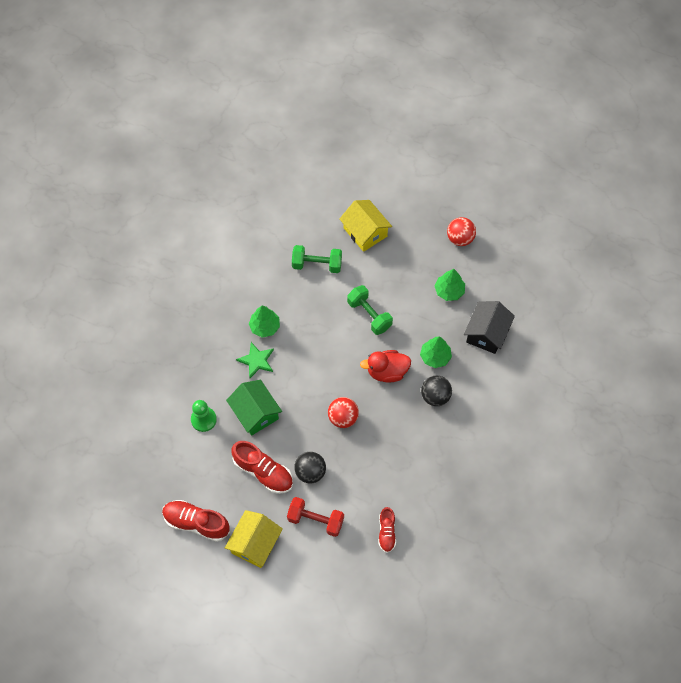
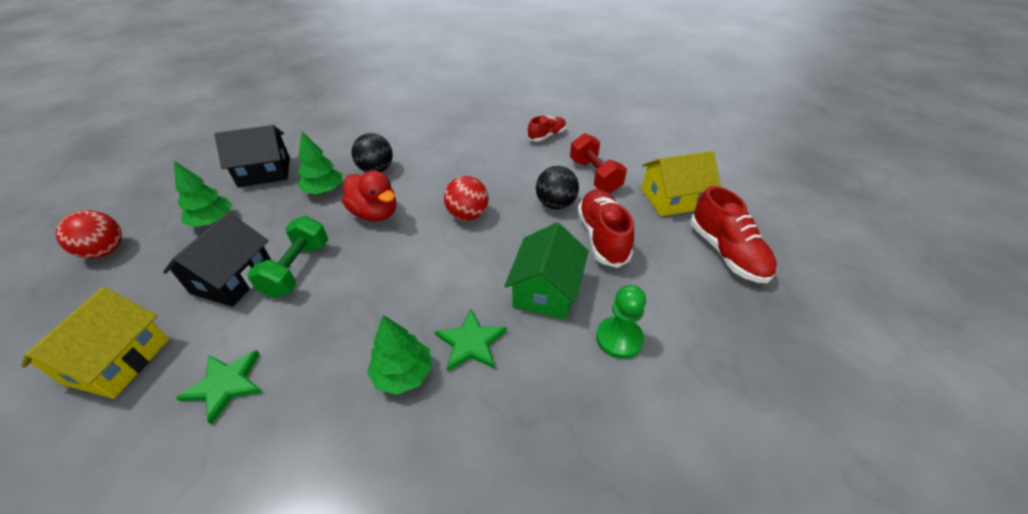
camera: 130 degrees left, 20 degrees down
(317, 264) = (225, 384): green dumbbell -> green star
(386, 286) = (233, 278): none -> black house

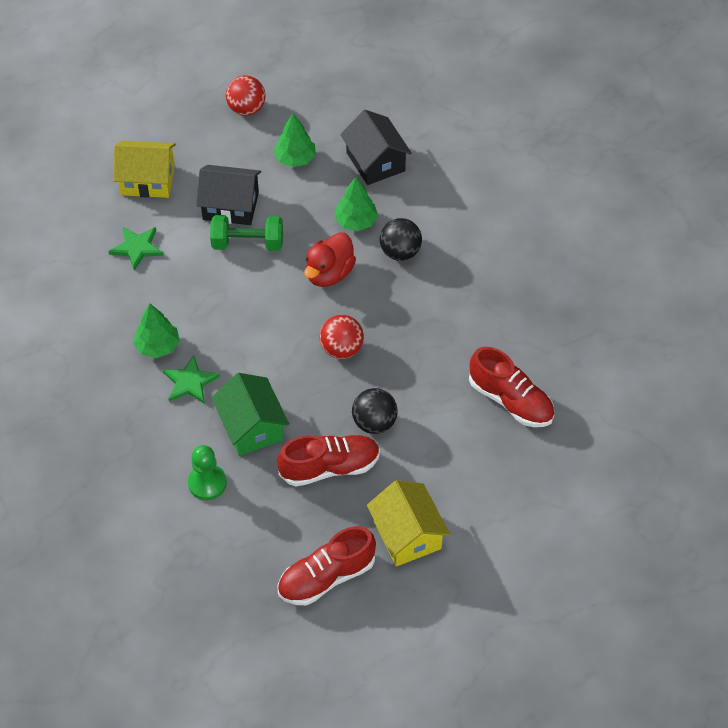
camera: 80 degrees right, 10 degrees up
(546, 290) = (251, 427): green house -> green house turned 60 degrees clockwise
(547, 136) = (510, 401): red shoe -> red shoe, size x1.65
(595, 176) = (435, 457): red dumbbell -> none

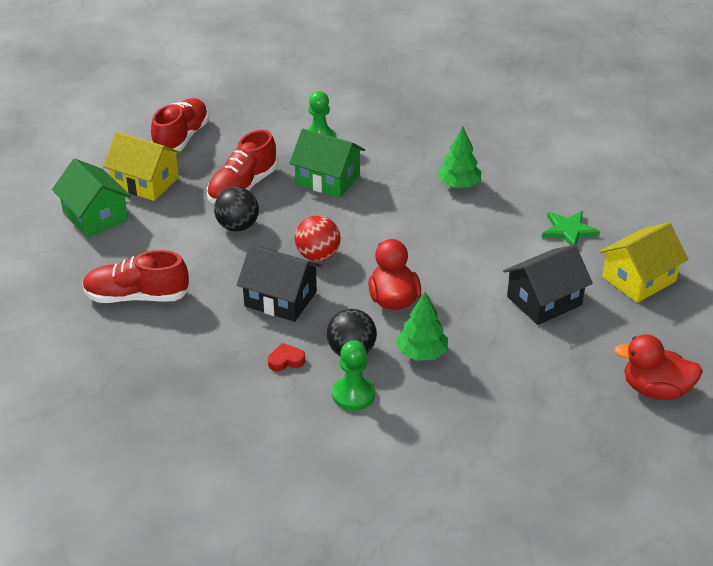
camera: 140 degrees right, 15 degrees down
(190, 382) = (405, 179): green star -> none
(246, 109) = (655, 390): red ball -> red duck
(247, 243) = (489, 282): green dumbbell -> none
(295, 159) = (547, 373): green tree -> none
(375, 162) = (470, 418): black house -> black house (280, 299)
(430, 221) = (353, 395): none -> green pawn
(450, 274) = (286, 360): none -> red heart
(482, 519) = (95, 216): none -> green house

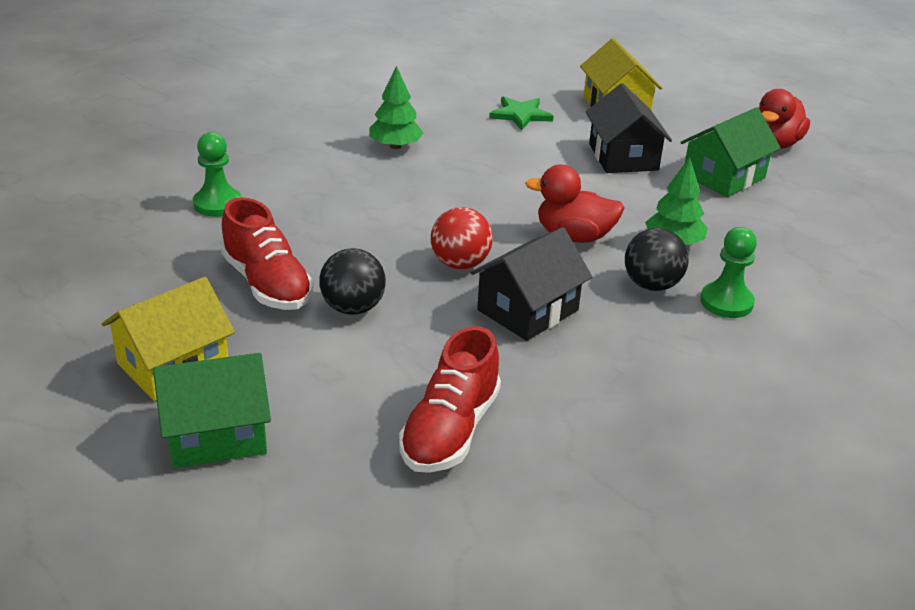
camera: 70 degrees left, 5 degrees down
(181, 138) = (93, 308): red shoe -> none
(286, 360) = (647, 334): red heart -> none
(327, 179) = (309, 219): green house -> green house (723, 176)

